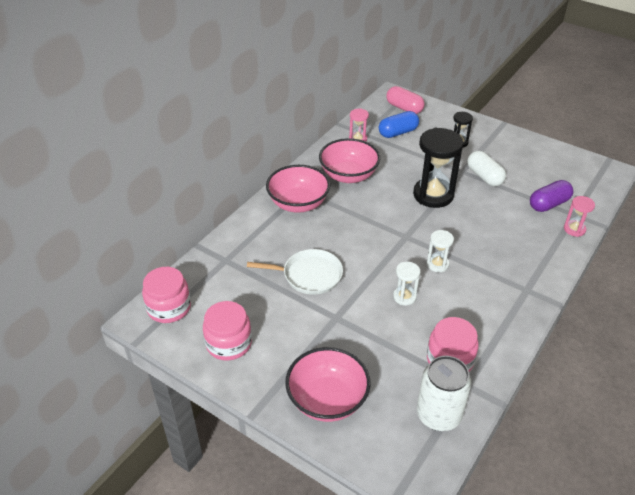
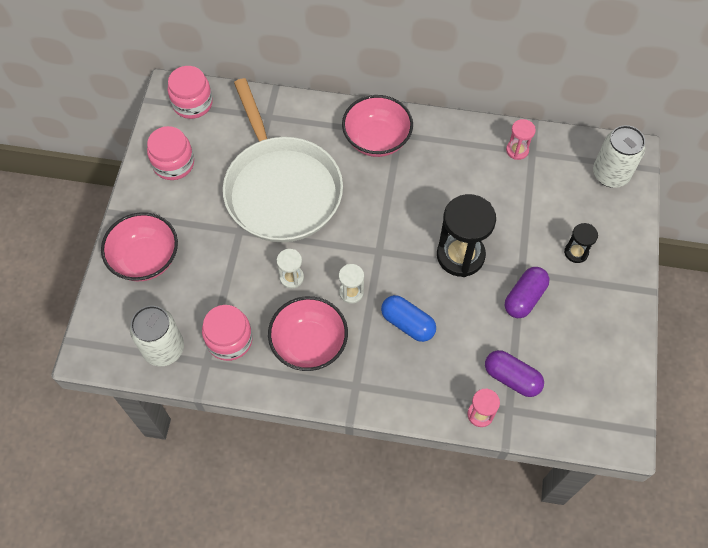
camera: 65 degrees right, 20 degrees up
(309, 275) = (281, 189): white pan -> white pan, size x1.97
(348, 175) = (447, 165): pink bowl -> pink bowl (309, 344)
(398, 132) = (555, 184): blue capsule -> blue capsule (407, 323)
(404, 108) = (610, 174): pink capsule -> white can
(484, 176) = (524, 298): white capsule -> purple capsule

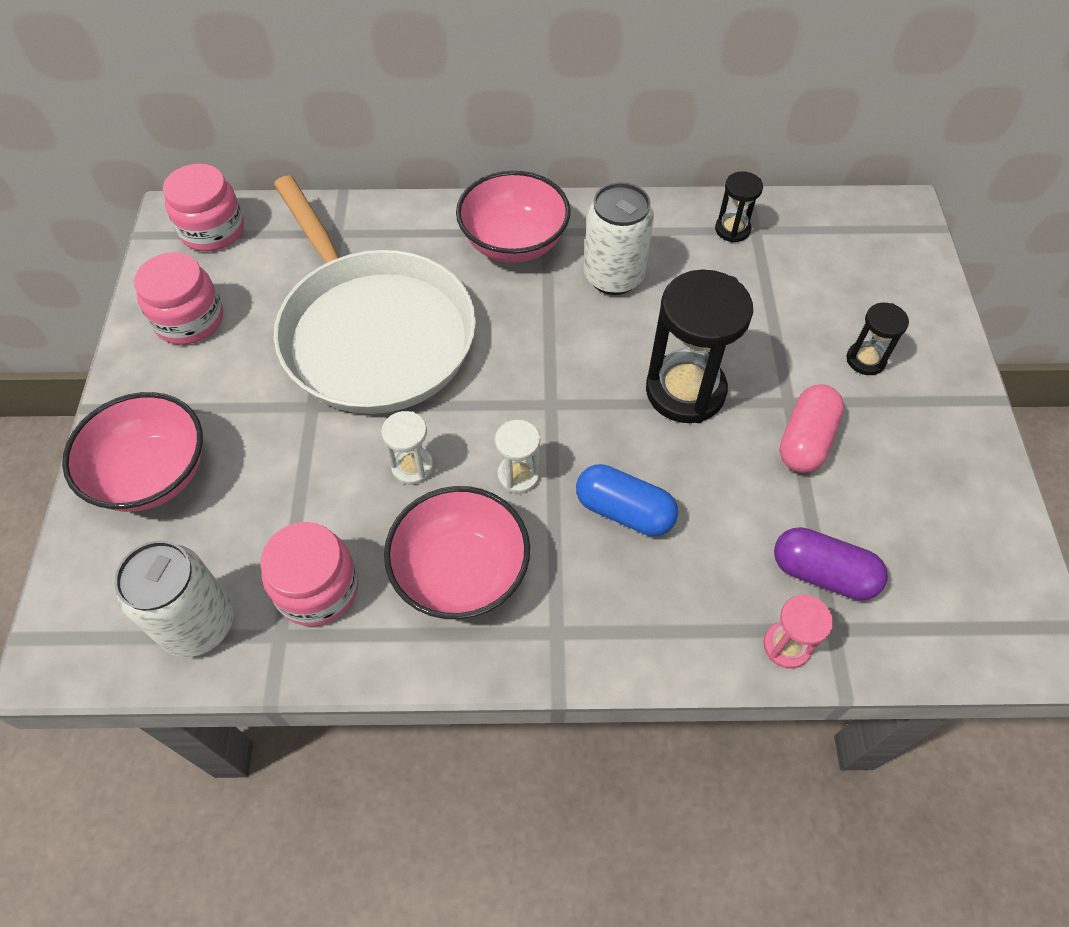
camera: 10 degrees left, 5 degrees down
(517, 150) = (732, 229): pink hourglass -> black hourglass
(524, 298) = (806, 440): purple capsule -> pink capsule
(610, 174) = (881, 243): white can -> white can (613, 276)

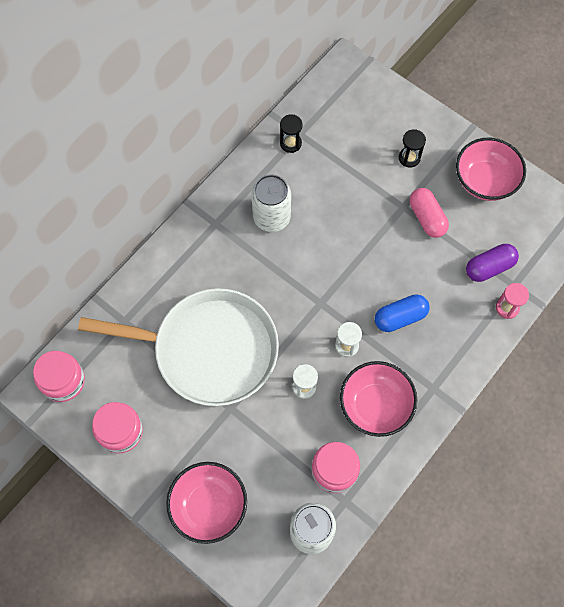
camera: 50 degrees left, 10 degrees up
(514, 243) = (209, 244): pink bowl -> pink bowl (485, 181)
(685, 391) = (362, 242): black hourglass -> none

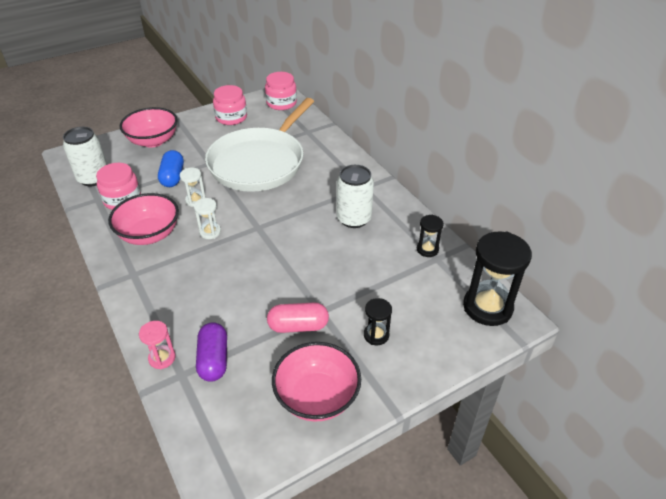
camera: 110 degrees right, 25 degrees down
(343, 86) = (487, 307): none -> black hourglass
(400, 317) = (210, 272): blue capsule -> blue capsule (172, 177)

